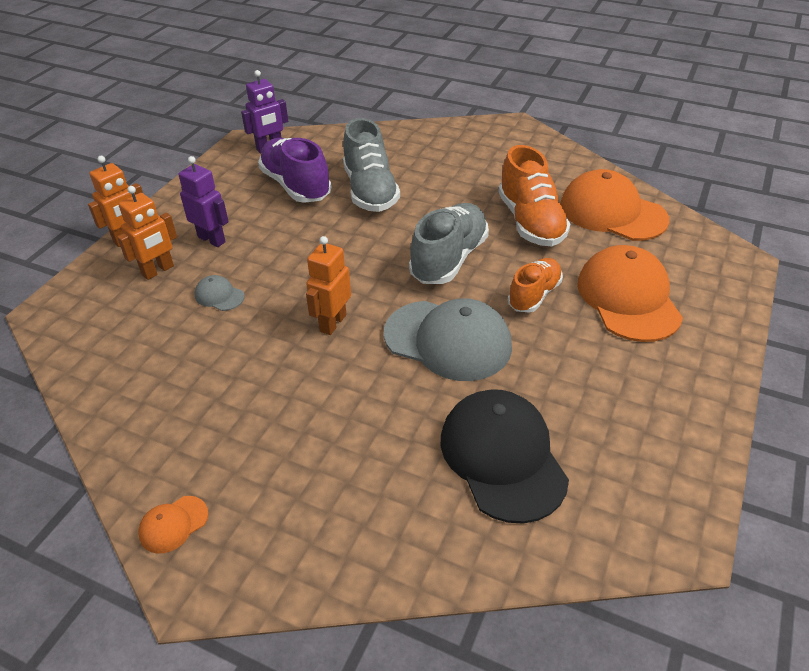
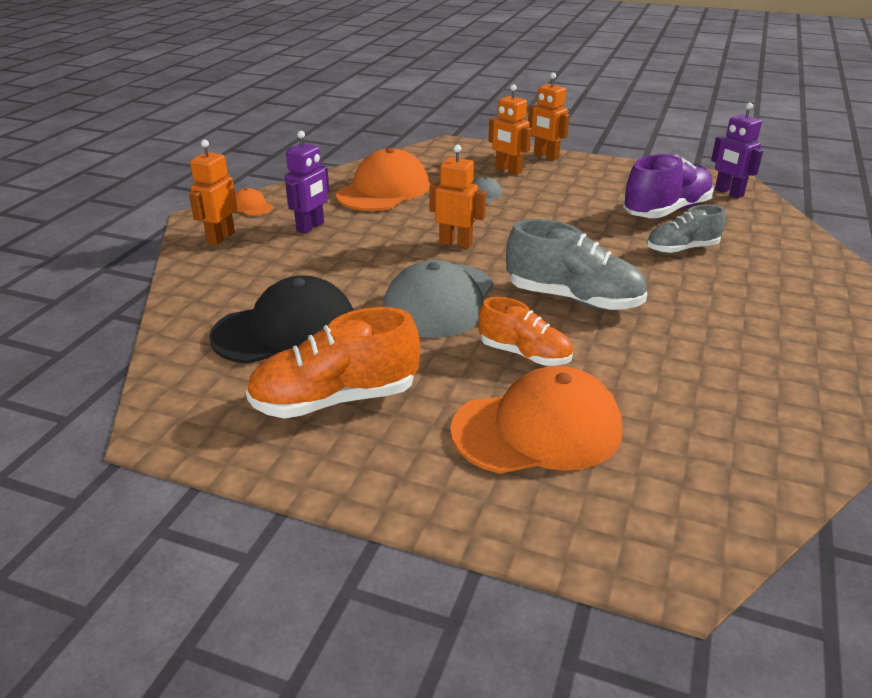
camera: 85 degrees right, 10 degrees down
(212, 239) = (558, 184): purple robot -> purple robot (311, 227)
(268, 551) = (220, 237): none -> orange robot
(370, 191) = (682, 249): grey shoe -> grey shoe, size x0.64
(530, 222) = (677, 356): orange shoe -> orange shoe (335, 400)
(612, 212) = (743, 432): orange cap -> orange cap (383, 190)

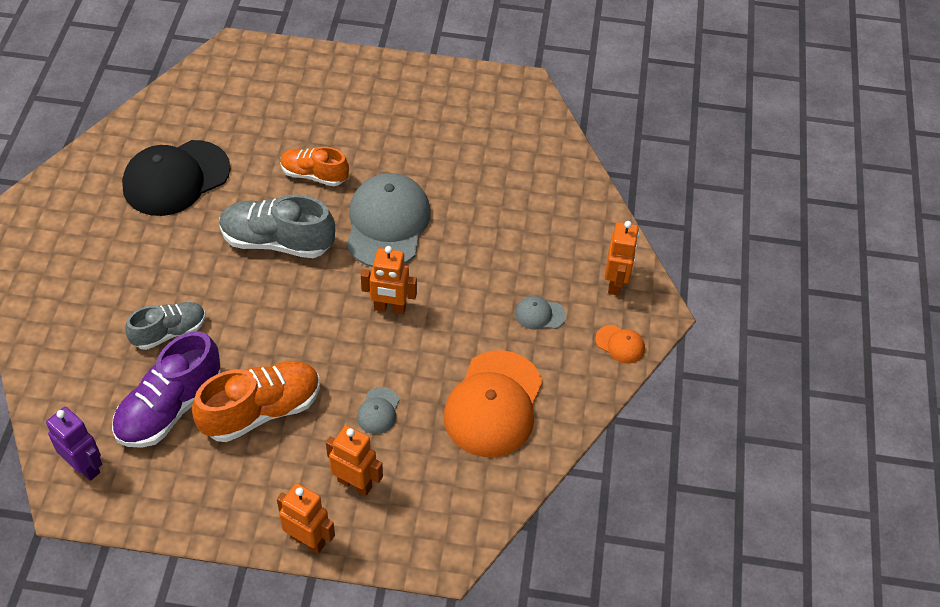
camera: 165 degrees right, 20 degrees up
(285, 330) = (493, 174): black cap -> black cap (176, 178)
(311, 227) = (540, 314): purple robot -> grey cap
(335, 400) = (432, 120): orange shoe -> orange shoe (261, 411)
(537, 429) = (302, 115): orange cap -> none

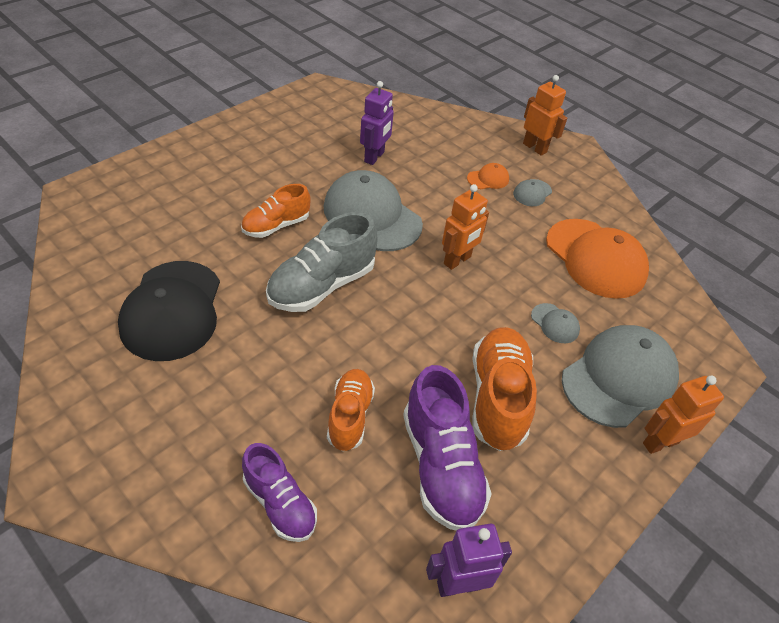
camera: 55 degrees left, 5 degrees down
(72, 337) = (280, 503): none -> purple shoe
(169, 332) = (350, 416): grey shoe -> orange shoe
(355, 483) = (619, 378): orange robot -> grey cap
(466, 180) = (374, 157): none -> purple robot
(620, 344) = (588, 174): orange cap -> orange cap (488, 179)

